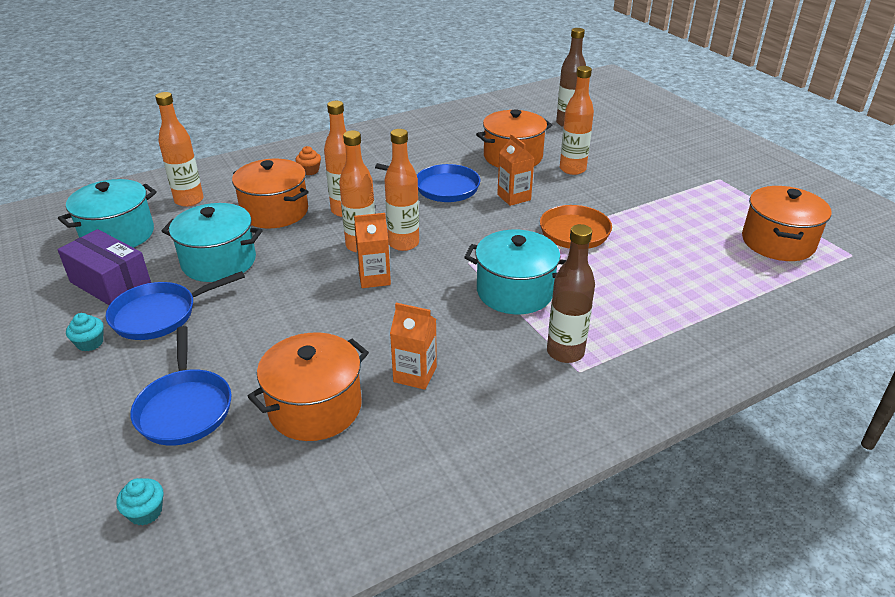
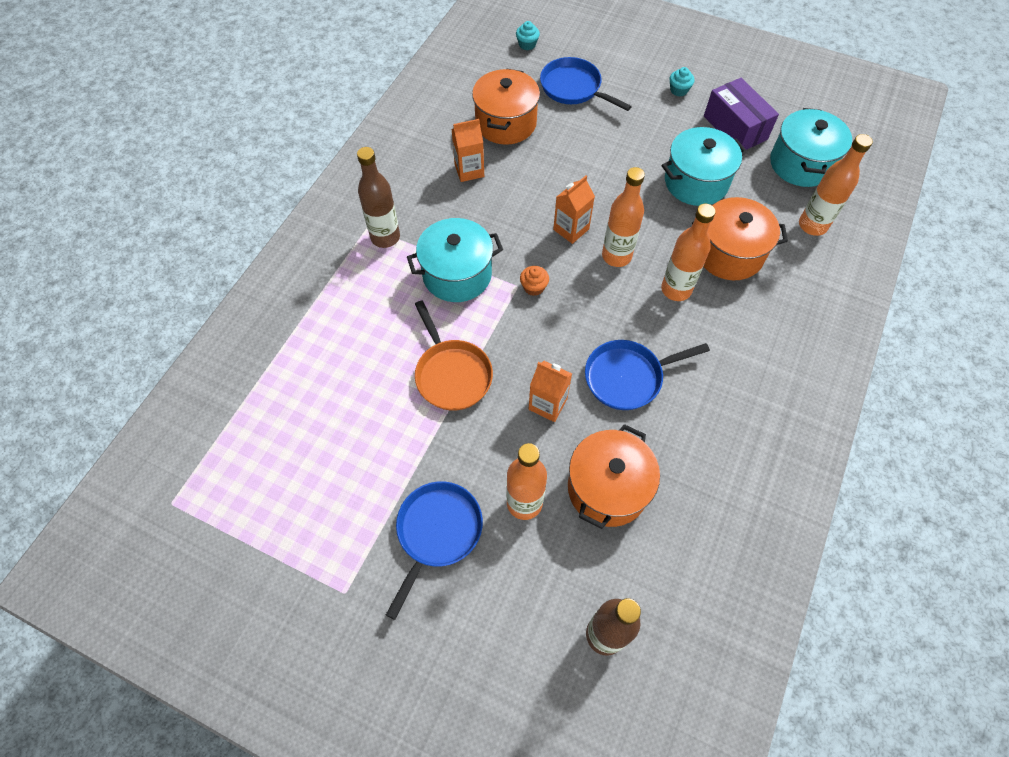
camera: 145 degrees right, 25 degrees up
(110, 283) = (735, 128): purple box -> purple box turned 60 degrees clockwise
(159, 315) = (669, 125): blue pan -> blue pan (437, 532)
(309, 171) = (775, 326): orange cupcake -> orange cupcake (534, 287)
(403, 243) = (586, 278): orange bottle -> none
(777, 242) = (251, 482): orange pot -> none

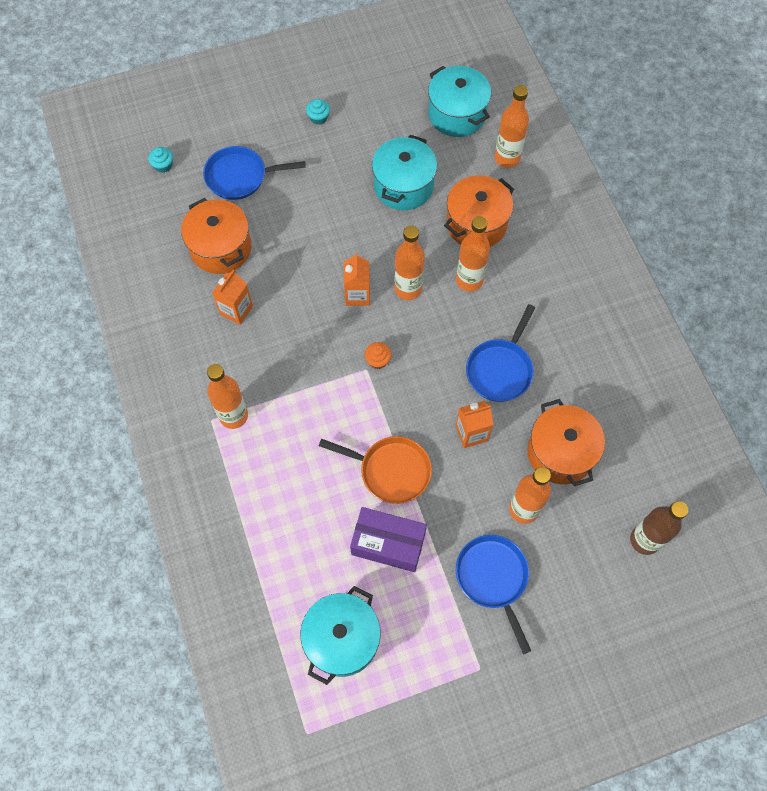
camera: 45 degrees left, 5 degrees up
(385, 237) = (233, 416): brown bottle -> orange bottle
(457, 274) = (316, 397): turquoise pot -> turquoise pot (342, 639)
(735, 128) = (387, 119): purple box -> purple box (388, 544)

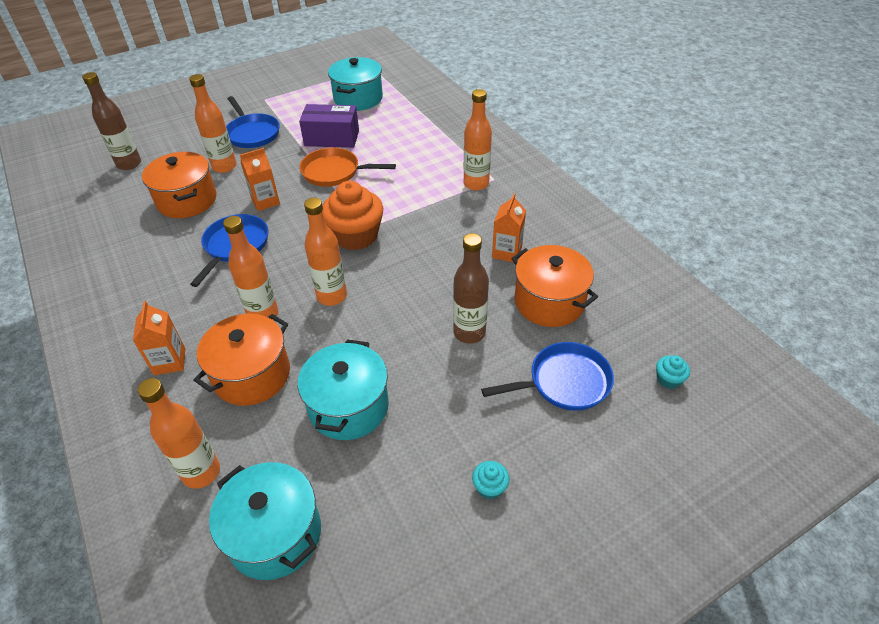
camera: 170 degrees right, 20 degrees down
(298, 230) = (469, 333): none -> brown bottle
(357, 295) = (386, 283): orange carton -> orange carton (169, 361)
(378, 360) = (356, 236): orange cupcake -> orange cupcake, size x2.31

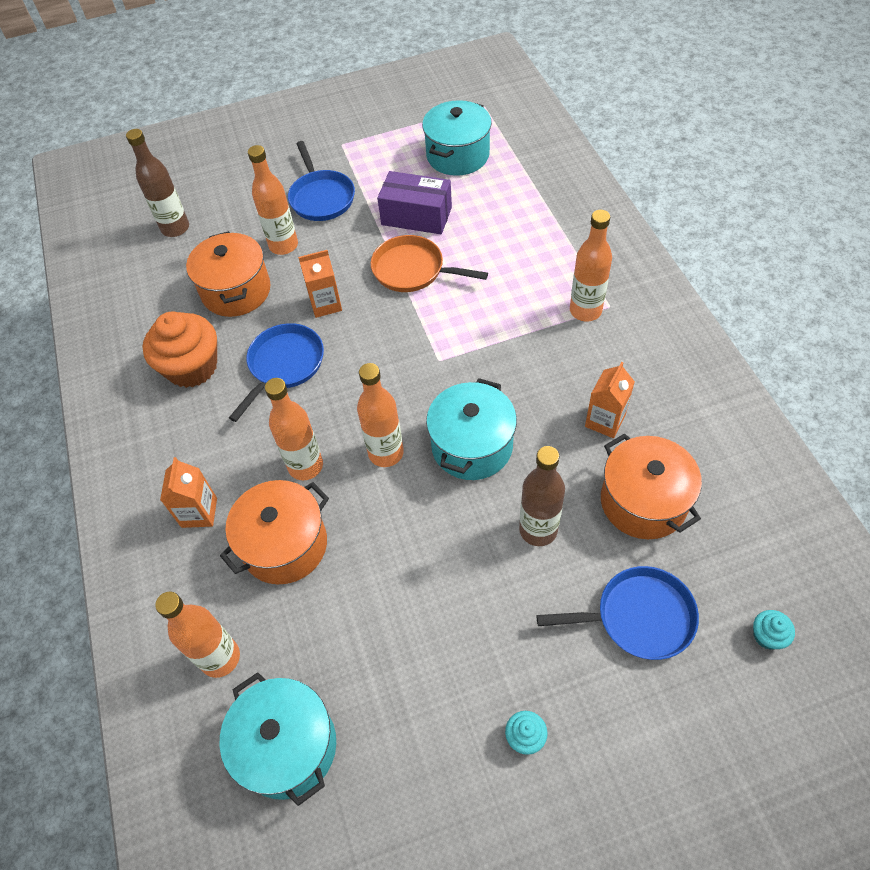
camera: 15 degrees right, 10 degrees up
(348, 406) = (385, 605): turquoise pot -> turquoise pot (472, 446)
(356, 236) = (425, 370): orange cupcake -> orange cupcake (192, 367)

